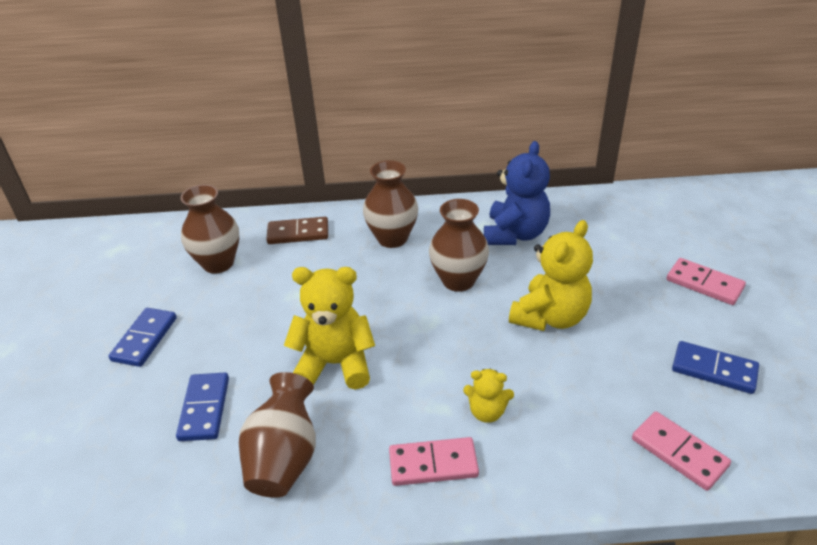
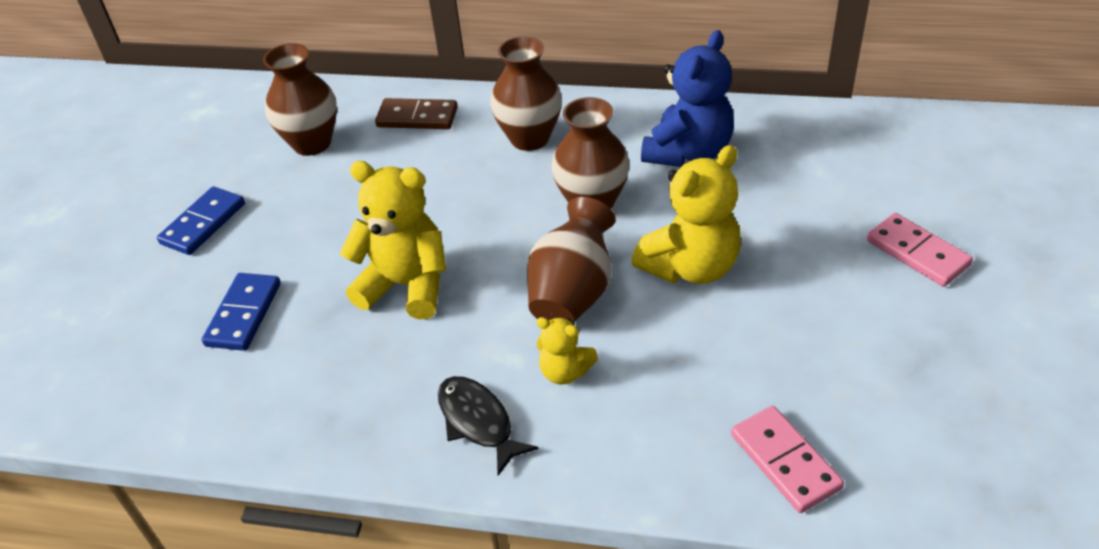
camera: 15 degrees right, 5 degrees up
(284, 458) = (312, 385): brown vase -> brown vase (573, 293)
(433, 464) = (478, 422): pink domino -> black fish
(714, 369) = (878, 367): blue domino -> none

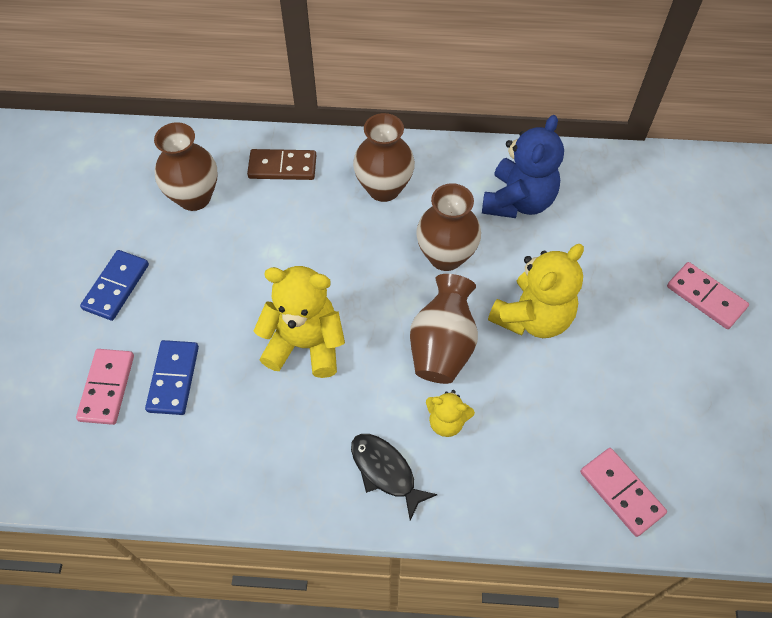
camera: 10 degrees left, 15 degrees up
(165, 320) = (107, 388): none -> pink domino

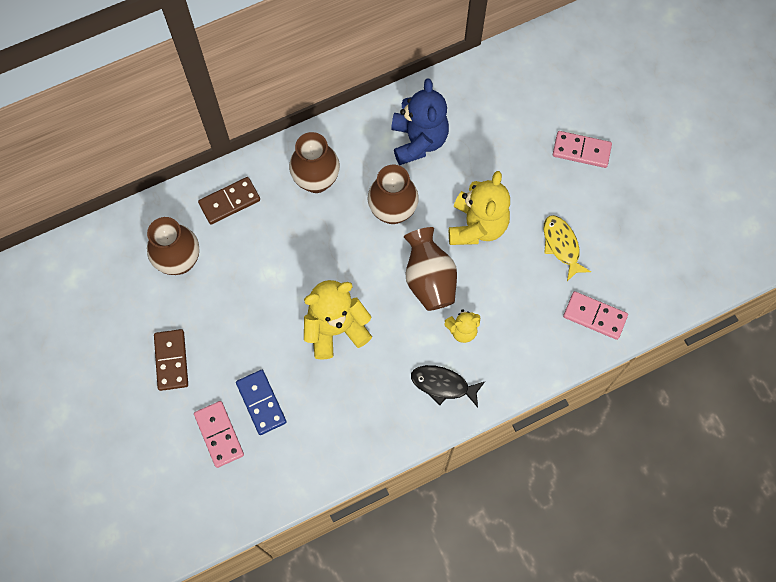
camera: 30 degrees left, 10 degrees up
(116, 287) = (171, 360): blue domino -> brown domino
(623, 388) = (561, 245): none -> yellow fish

